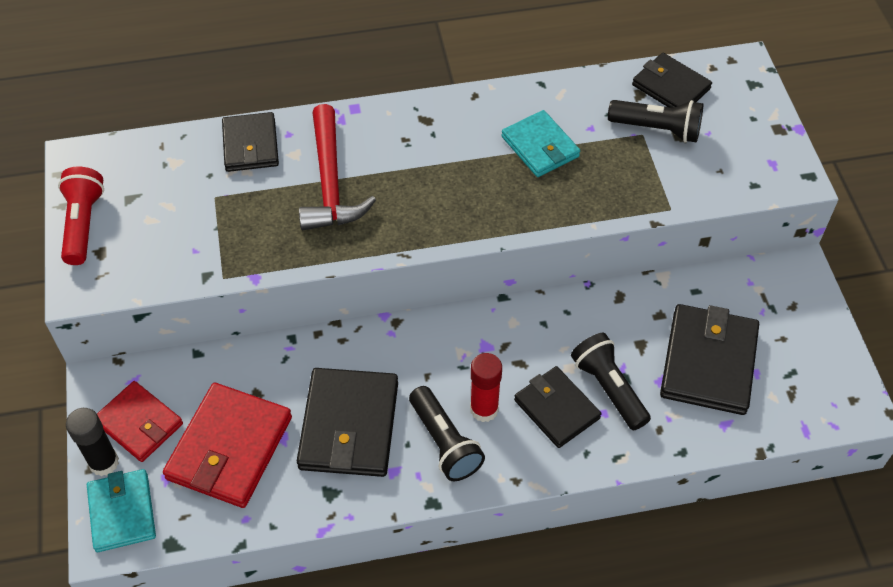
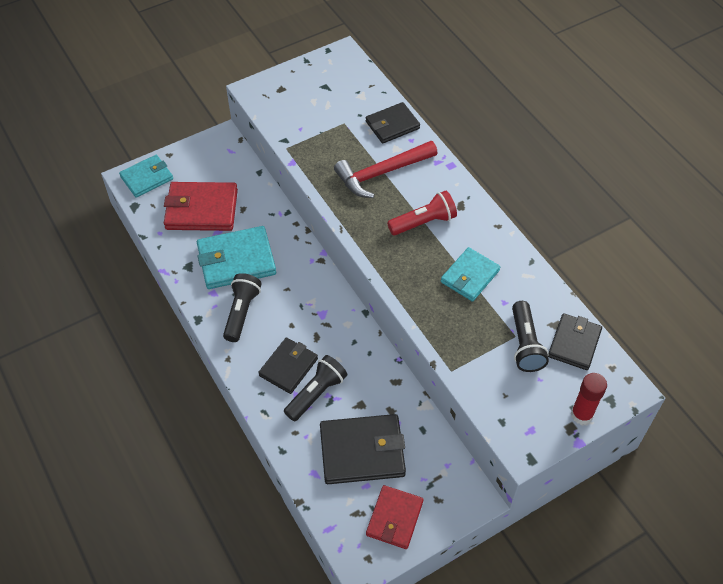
camera: 70 degrees right, 0 degrees up
(83, 224) = (297, 74): red flashlight -> red flashlight (423, 222)
(104, 462) = (174, 159): black glue stick -> none
(139, 423) = (203, 164): red wallet -> red wallet (394, 518)
(349, 425) = (236, 260): black wallet -> turquoise wallet
(444, 442) = (241, 312): black flashlight -> black flashlight turned 150 degrees clockwise
(484, 409) = (273, 326): red glue stick -> red glue stick (581, 414)

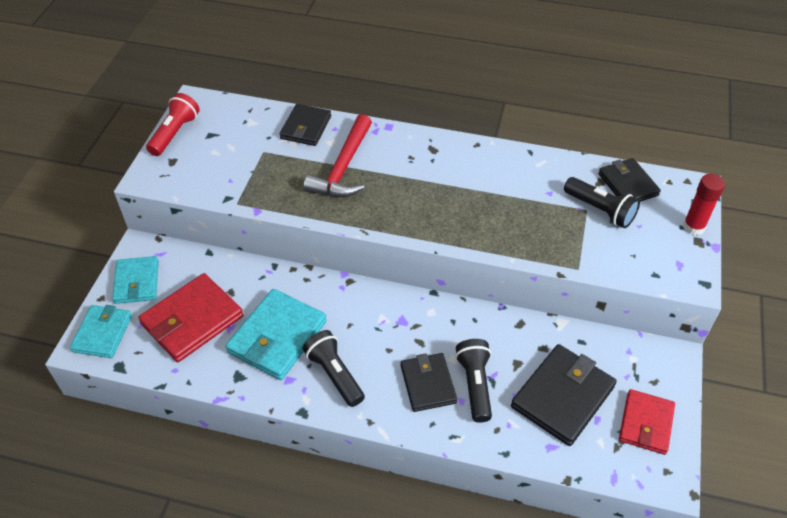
camera: 45 degrees left, 5 degrees down
(394, 518) = (646, 423): red wallet -> red wallet turned 45 degrees clockwise
(423, 222) = (422, 180): red flashlight -> red flashlight (175, 133)
(470, 276) = (504, 193): turquoise wallet -> turquoise wallet (137, 282)

